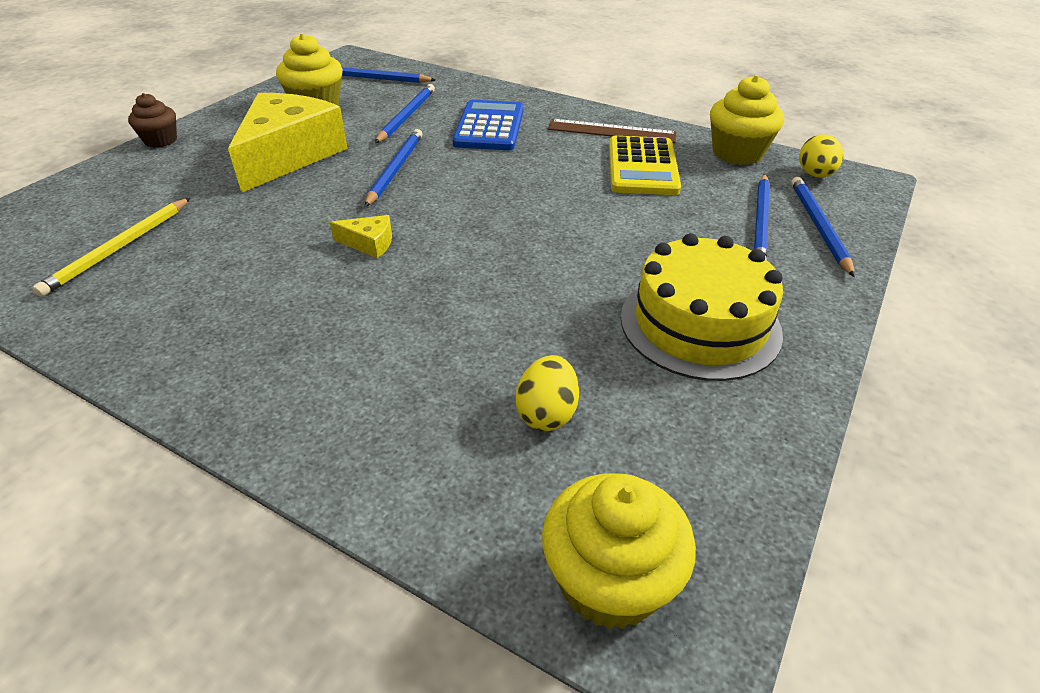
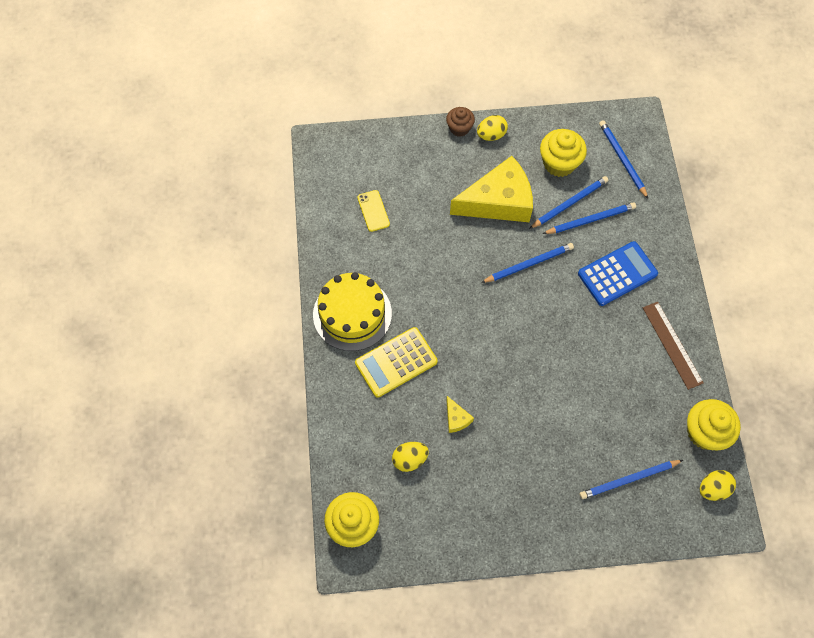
camera: 55 degrees right, 25 degrees up
(119, 248) = (373, 211): yellow pencil -> yellow phone
(209, 127) = (491, 135): none -> yellow egg
(369, 243) = (458, 308): yellow cheese -> yellow cheese (456, 418)
(642, 167) = (640, 387): yellow calculator -> yellow calculator (396, 362)
(700, 324) = (511, 490): yellow cake -> yellow cake (352, 314)
(818, 226) = (648, 512): blue pencil -> blue pencil (569, 203)

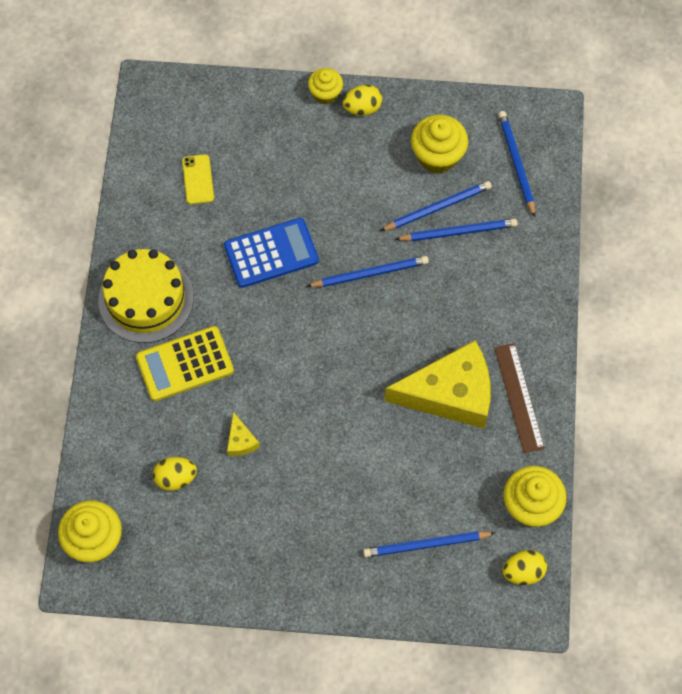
camera: 10 degrees right, 0 degrees up
(459, 128) = (325, 94): brown cupcake -> yellow cupcake
(498, 201) = (351, 191): yellow cheese -> yellow cheese (450, 394)
(617, 274) = (474, 302): blue calculator -> blue calculator (271, 253)

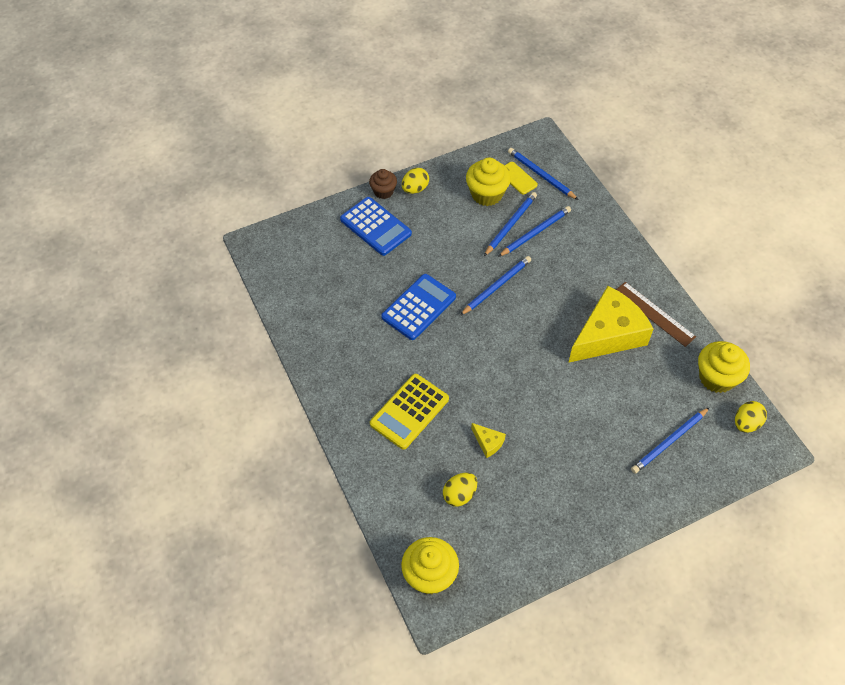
camera: 30 degrees left, 10 degrees down
(146, 299) = (349, 382): yellow cake -> none
(198, 179) = (332, 285): yellow phone -> yellow phone (517, 178)
(288, 133) = (375, 227): none -> blue calculator
(325, 94) = (383, 191): yellow cupcake -> brown cupcake

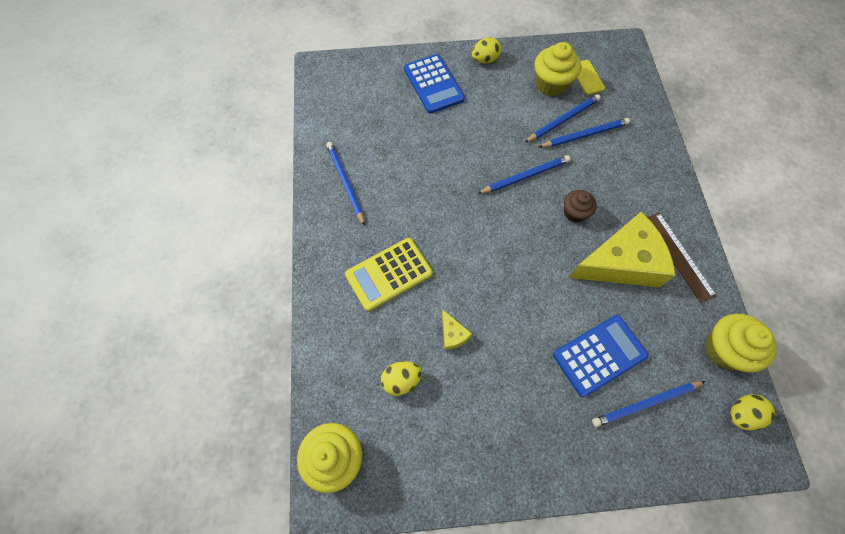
camera: 20 degrees right, 10 degrees up
(383, 191) = (454, 54): brown cupcake -> brown cupcake (574, 213)
(419, 307) = (441, 173): blue calculator -> blue calculator (599, 355)
(541, 175) = (611, 81): blue pencil -> blue pencil (345, 183)

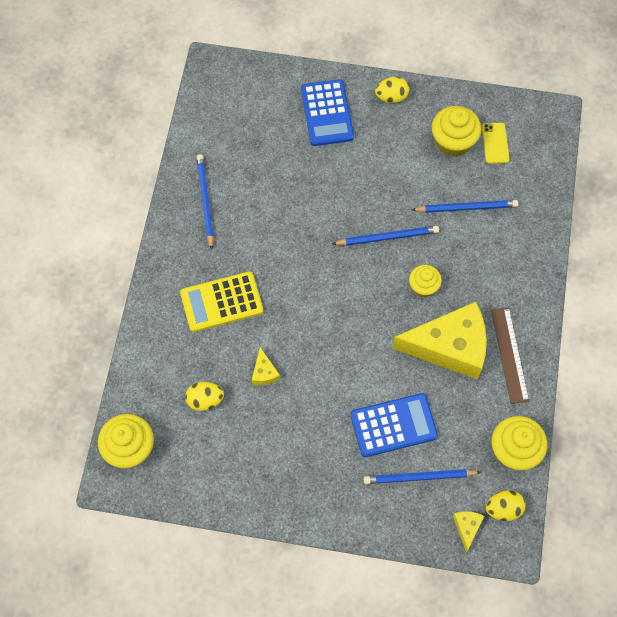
camera: 15 degrees right, 0 degrees up
(563, 120) = (450, 185): blue pencil -> none
(574, 213) = (423, 287): brown cupcake -> yellow cupcake
(715, 445) = (467, 527): none -> yellow cheese

